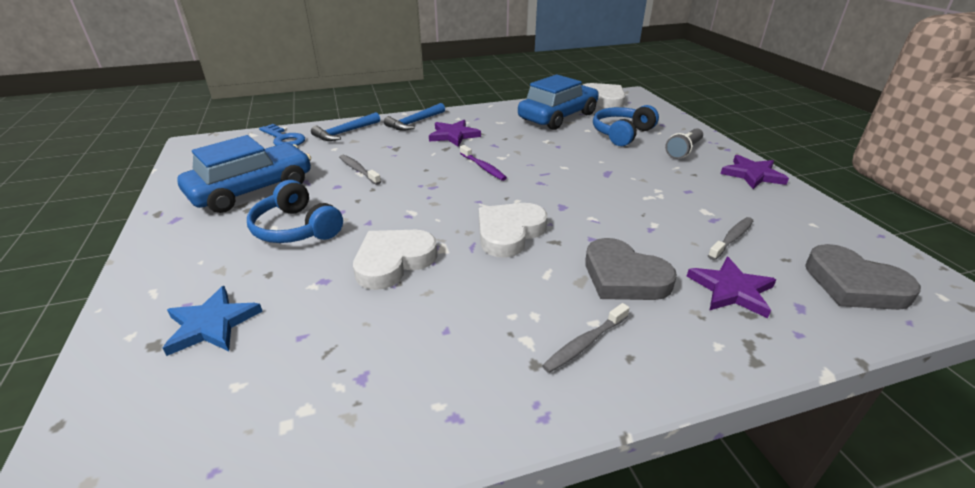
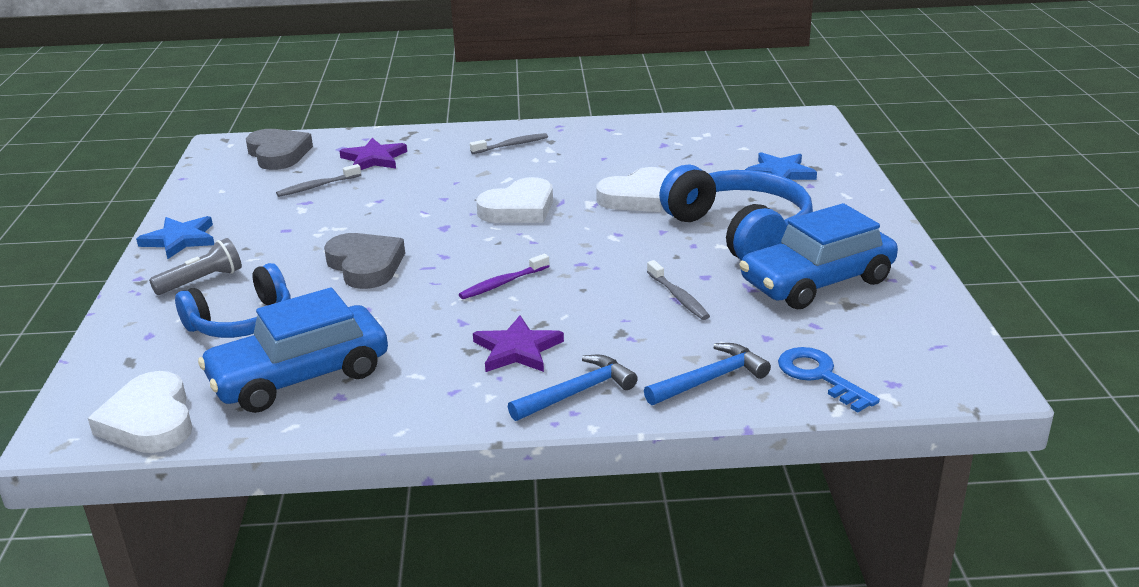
camera: 165 degrees left, 5 degrees down
(296, 228) = (740, 232): blue headphones -> blue headphones, size x1.51
(483, 167) = (502, 283): purple toothbrush -> purple toothbrush turned 105 degrees counterclockwise
(624, 277) = (446, 172): grey heart -> grey heart (365, 265)
(752, 175) = (180, 240): purple star -> blue star

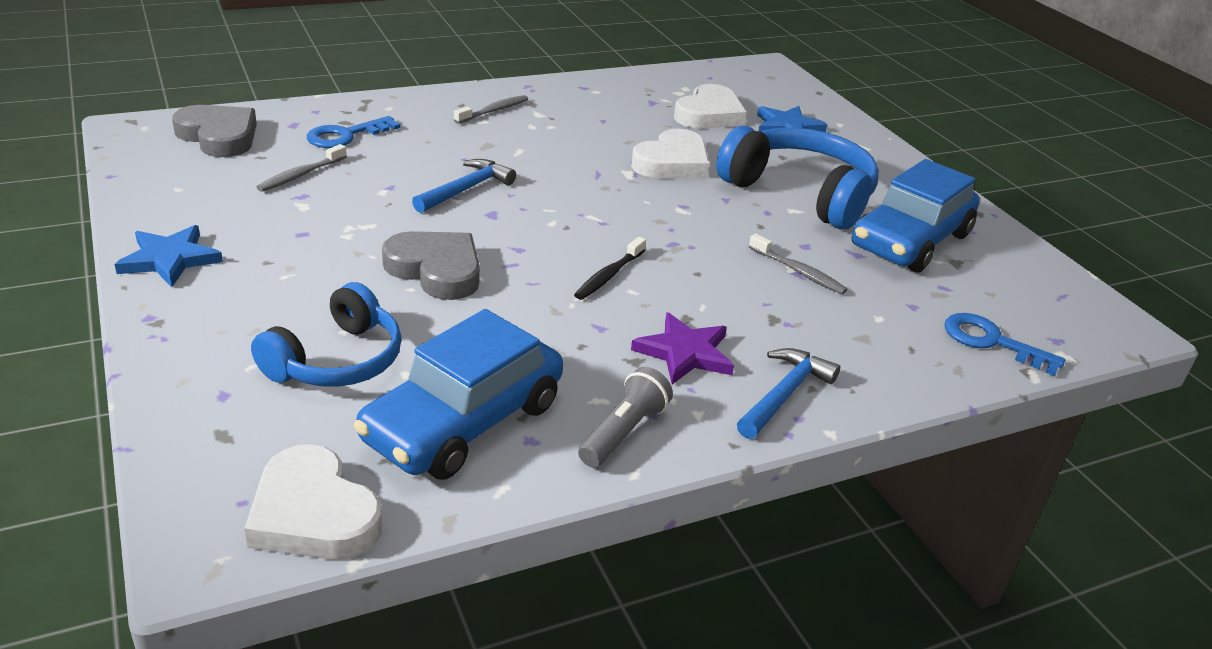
camera: 25 degrees left, 5 degrees up
(202, 281) = (241, 312): grey flashlight -> grey flashlight (623, 432)
(374, 159) = (345, 136): purple star -> blue key
(502, 283) = (609, 276): purple toothbrush -> black toothbrush
(519, 209) = (558, 185): white heart -> white heart (709, 114)
(710, 379) = (899, 359): blue hammer -> blue hammer (466, 189)

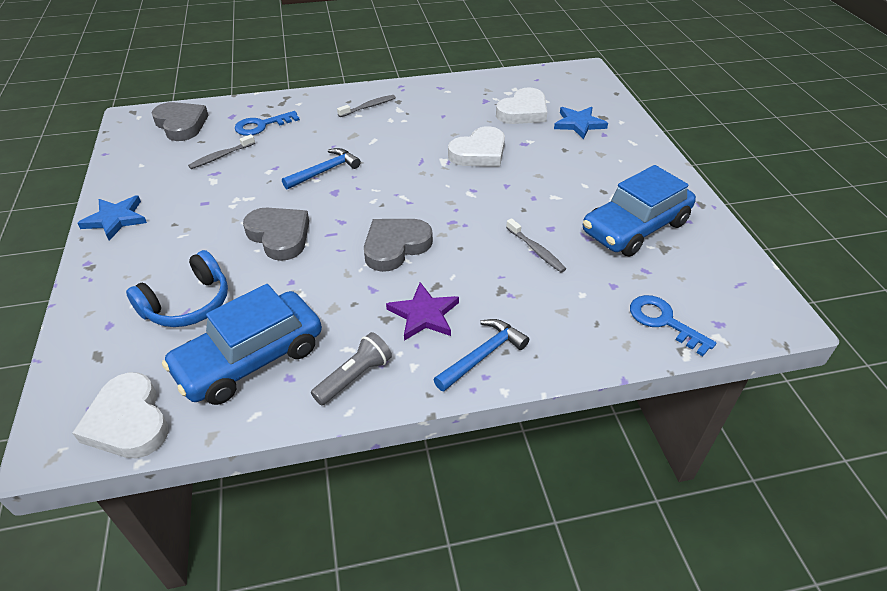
camera: 15 degrees right, 10 degrees up
(609, 276) = (395, 246): black toothbrush -> grey heart
(800, 193) = (565, 182): blue headphones -> none

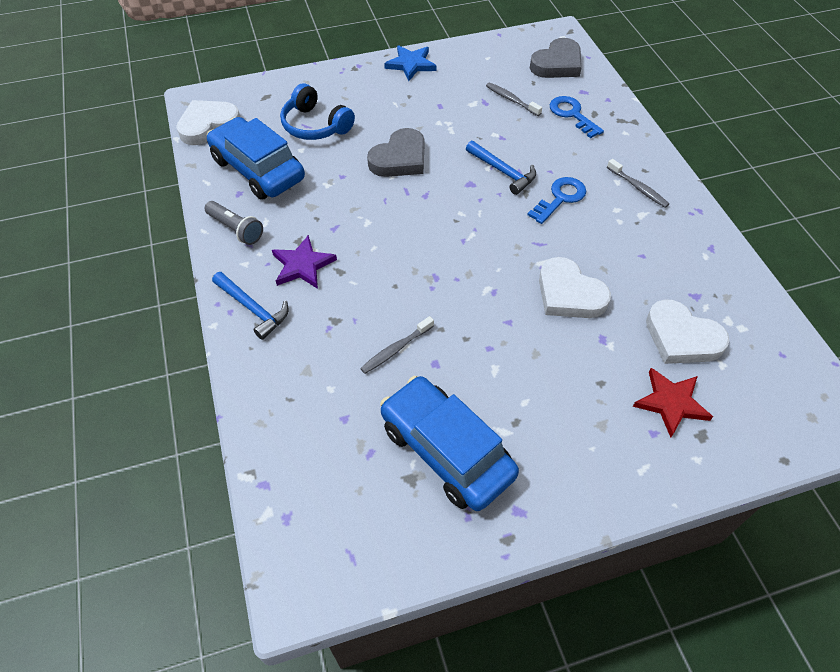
camera: 85 degrees right, 10 degrees up
(395, 246) = (392, 237): grey heart -> none
(579, 124) = (671, 403): blue star -> red star
(663, 321) = (290, 461): blue key -> blue key (560, 198)

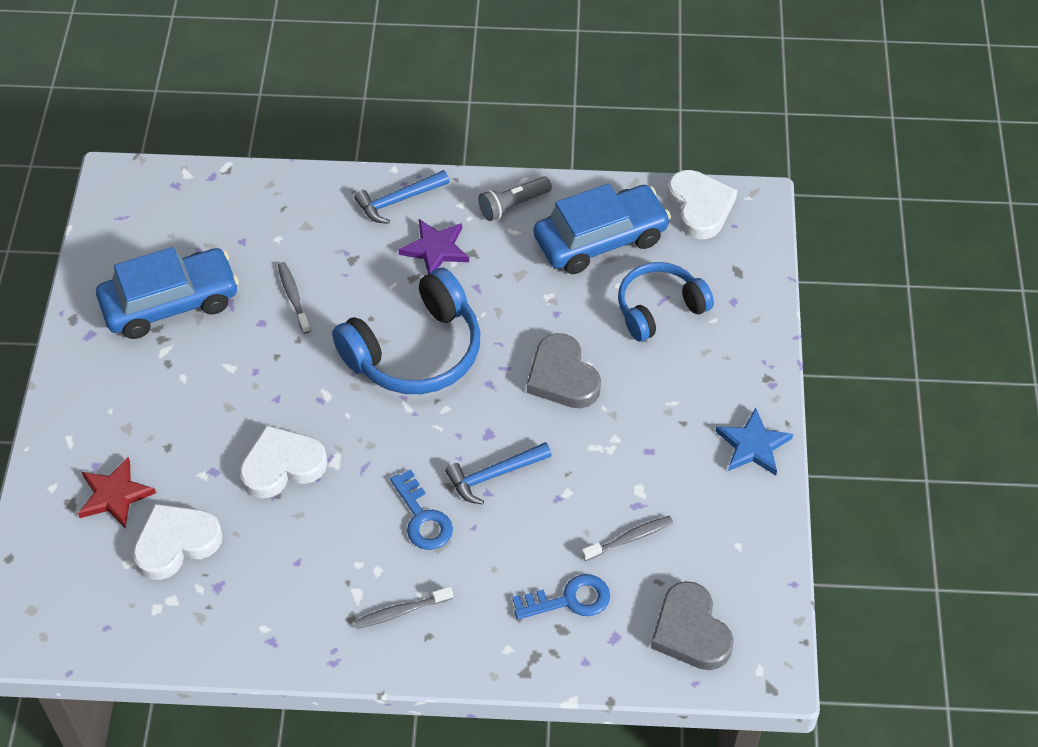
camera: 110 degrees right, 0 degrees up
(416, 246) = (415, 351): none -> blue headphones

